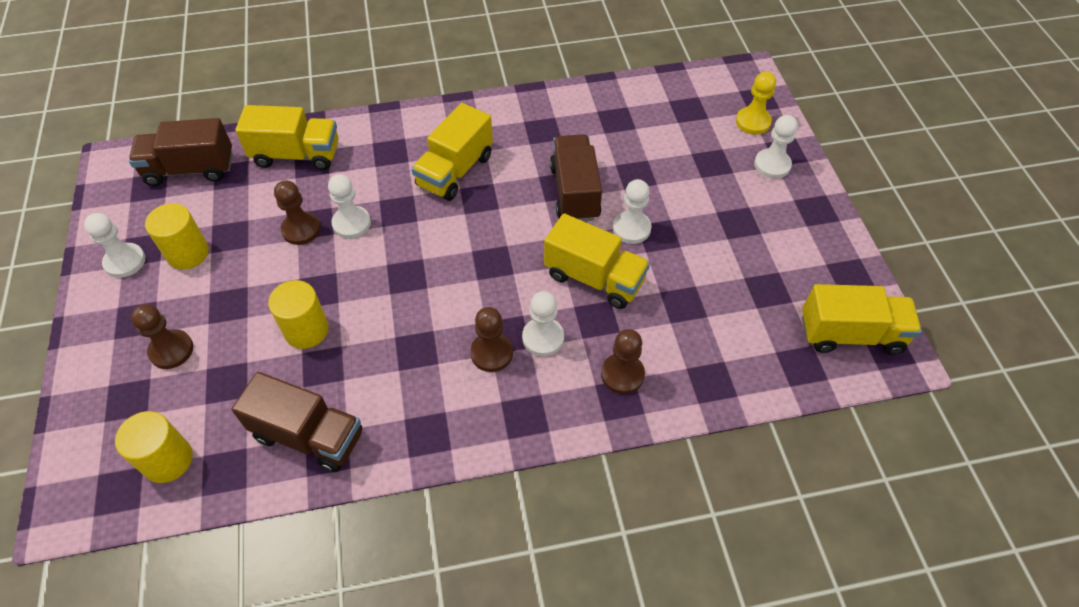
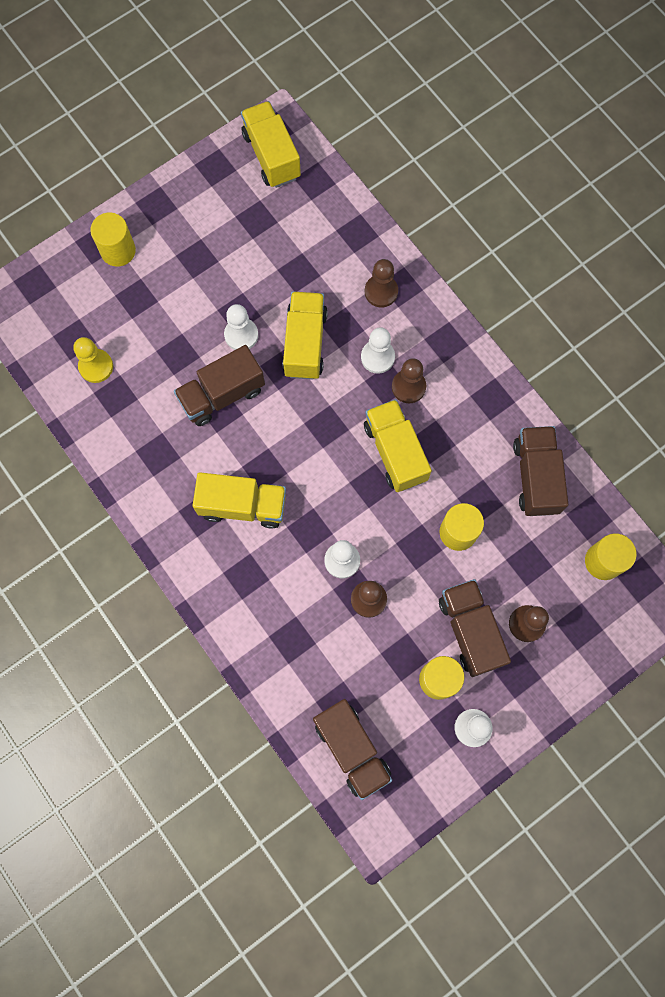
camera: 115 degrees left, 20 degrees up
(207, 298) = (470, 630): none -> brown truck
(296, 155) = (289, 660): yellow truck -> yellow truck (395, 452)
(753, 122) = (69, 280): yellow pawn -> yellow pawn (96, 366)
(772, 165) = (118, 251): white pawn -> yellow cylinder

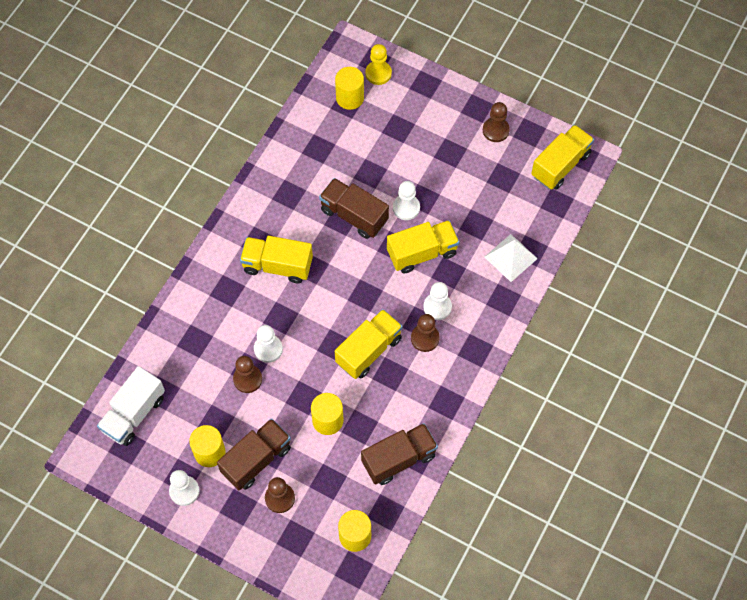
camera: 65 degrees right, 10 degrees down
(96, 366) = (333, 126): yellow pawn -> yellow pawn (378, 73)
(118, 251) = (428, 100): yellow cylinder -> yellow cylinder (350, 98)
(243, 505) = (277, 265): yellow truck -> yellow truck turned 120 degrees clockwise
(351, 749) = (134, 413): brown truck -> white truck
(356, 256) = (510, 257): none -> white pyramid
(381, 292) = (491, 287): brown pawn -> brown pawn (495, 130)

